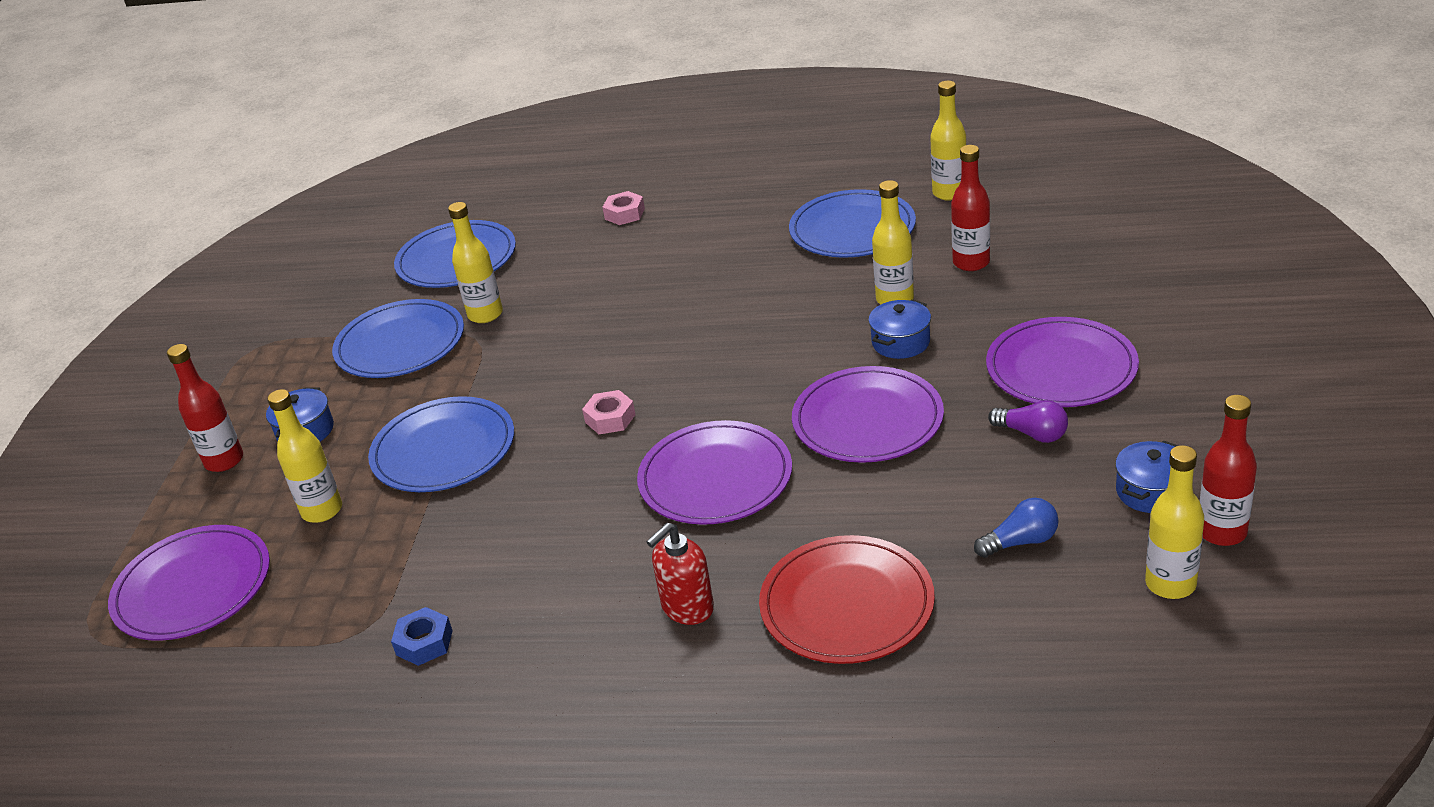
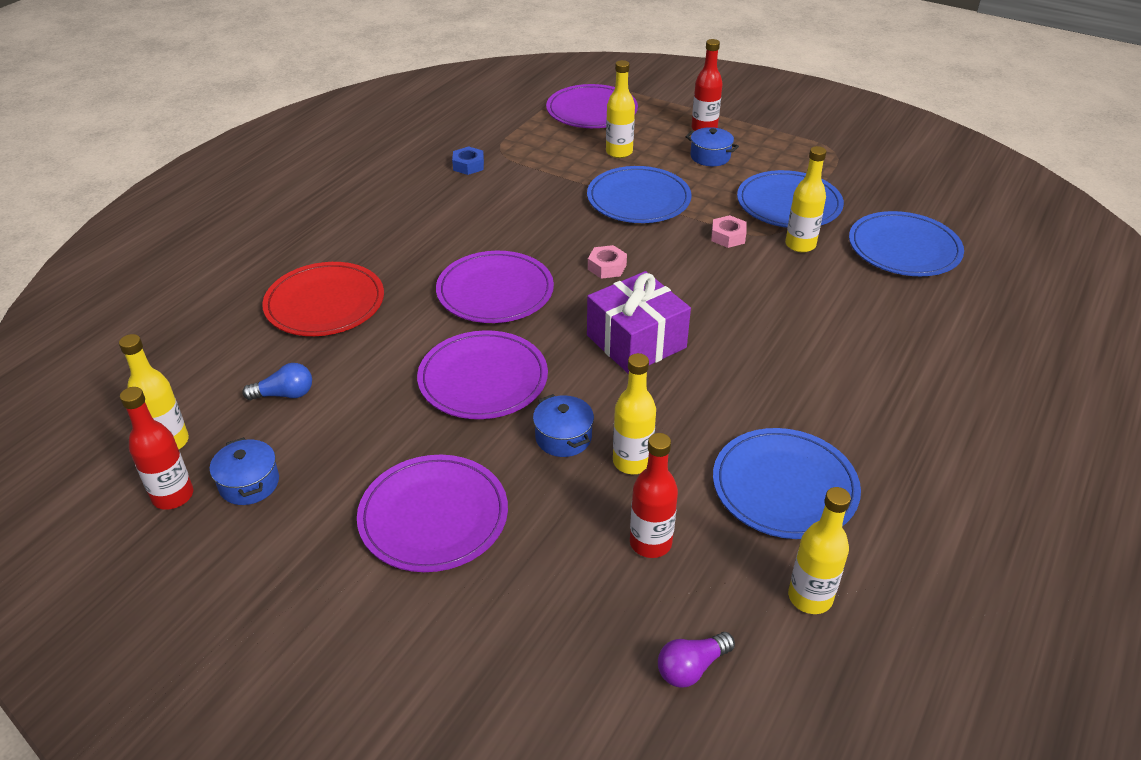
camera: 110 degrees right, 5 degrees up
(624, 214) = (926, 352): pink nut -> pink nut (728, 236)
(687, 608) = (393, 248): red soap dispenser -> none
(729, 354) = (636, 341): none -> purple gift
(1020, 542) = (284, 394): blue light bulb -> blue light bulb turned 105 degrees counterclockwise
(1032, 434) = (375, 455): purple light bulb -> purple light bulb (691, 667)

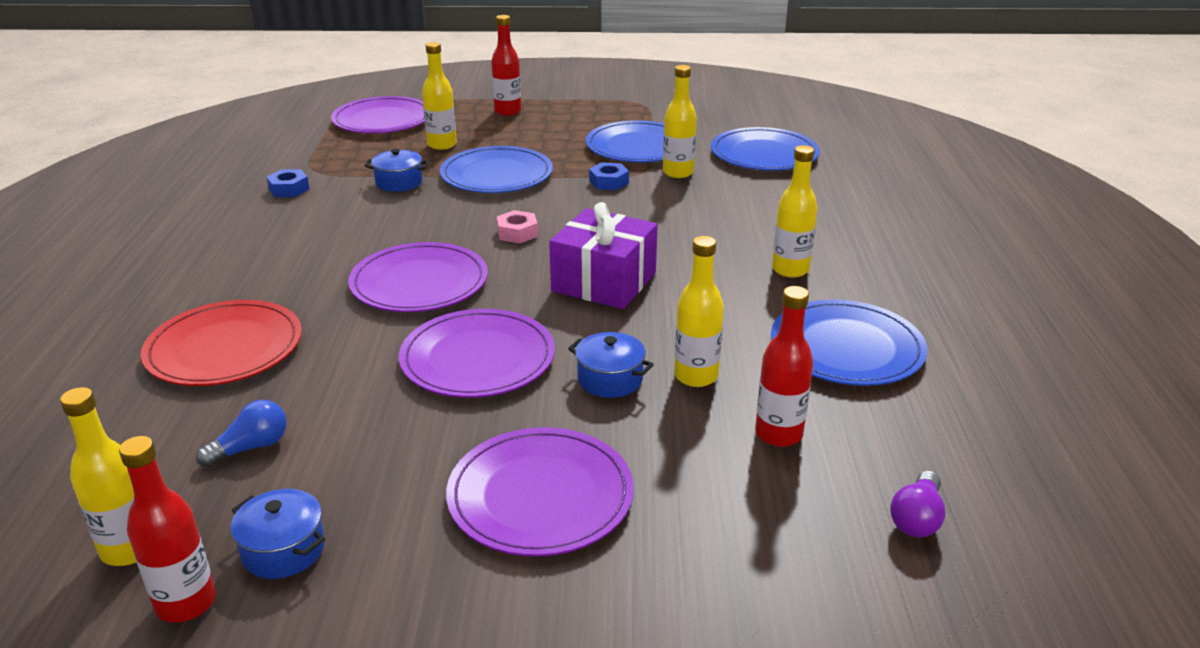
camera: 30 degrees left, 10 degrees down
(710, 157) = (533, 129): blue pot -> blue pot (399, 182)
(728, 236) = (609, 182): pink nut -> blue nut
(810, 597) = (953, 422): yellow bottle -> yellow bottle (790, 270)

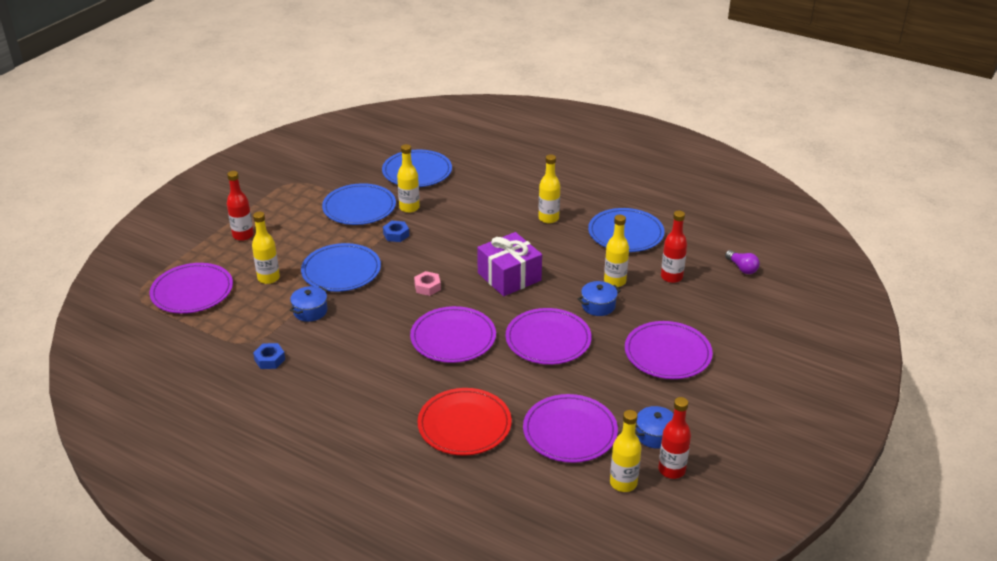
camera: 60 degrees left, 5 degrees up
(251, 447) = (570, 431): blue light bulb -> purple plate

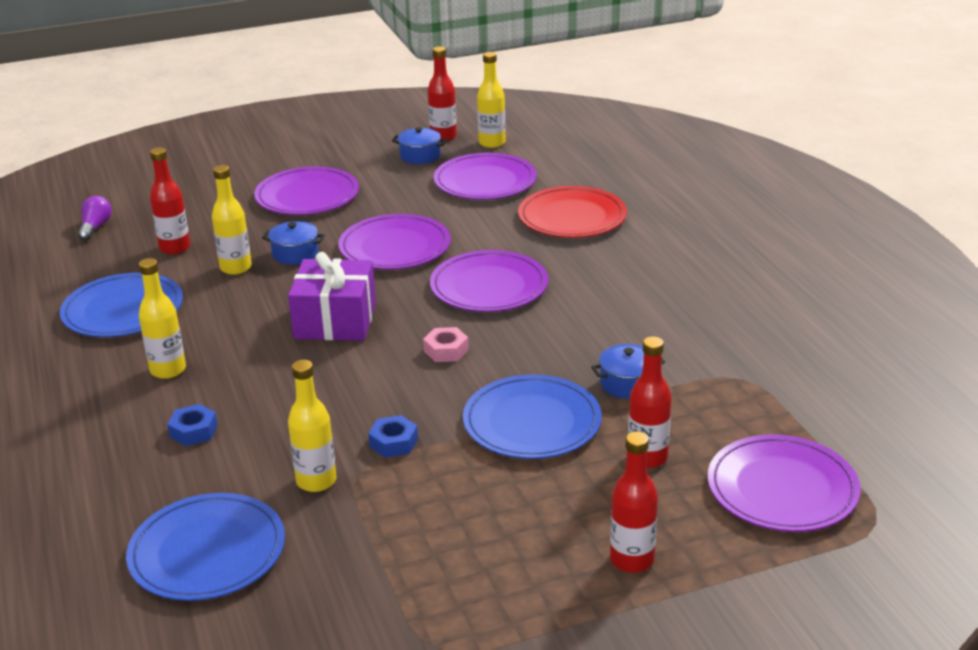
camera: 140 degrees left, 5 degrees down
(268, 278) = (647, 457): yellow bottle -> red bottle
(269, 360) = (727, 347): blue nut -> blue nut (194, 431)
(359, 207) = (389, 522): blue plate -> none

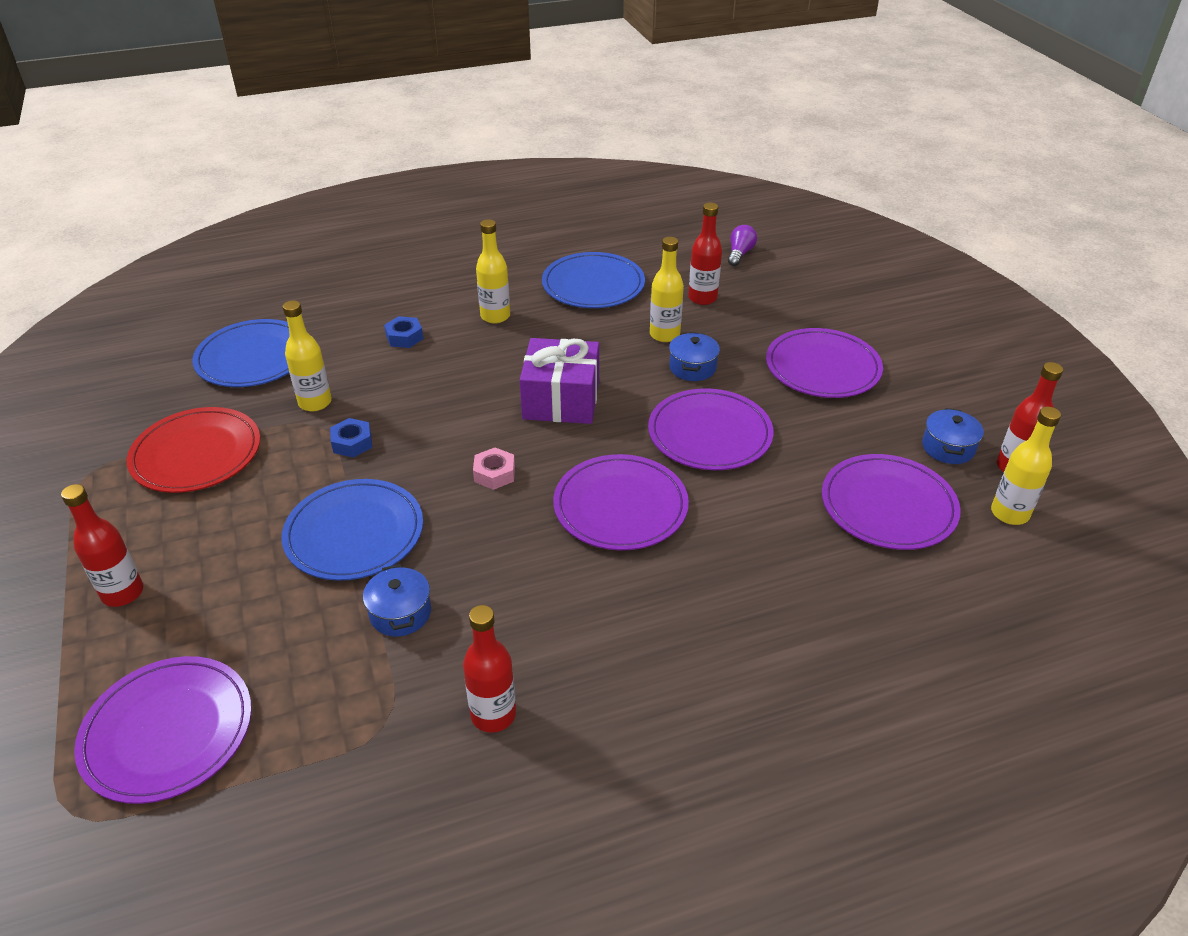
camera: 90 degrees right, 10 degrees up
(95, 227) = (740, 254): purple light bulb -> purple light bulb turned 75 degrees counterclockwise
(572, 217) = (797, 587): red plate -> red plate (196, 454)
(647, 457) = (265, 618): red bottle -> red bottle (493, 714)

